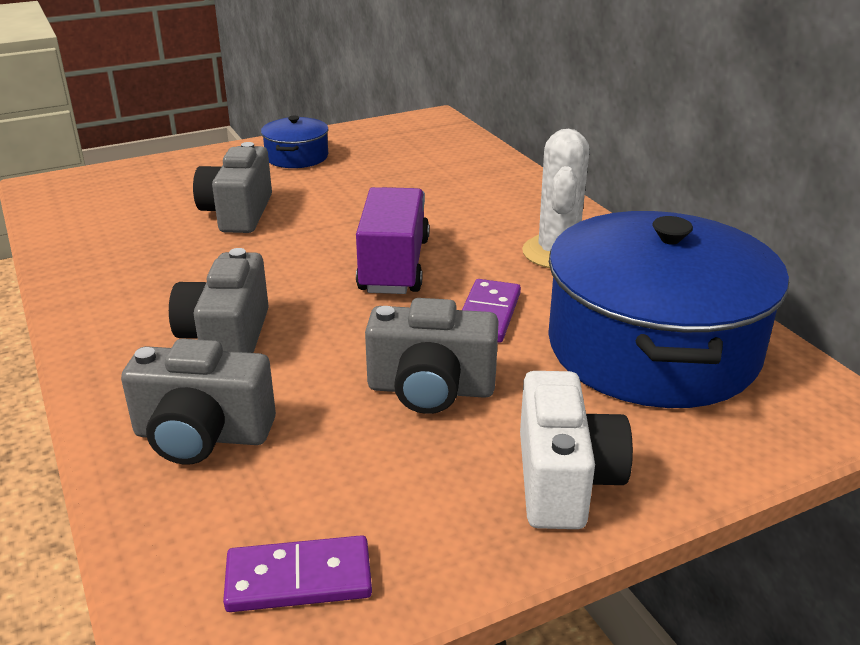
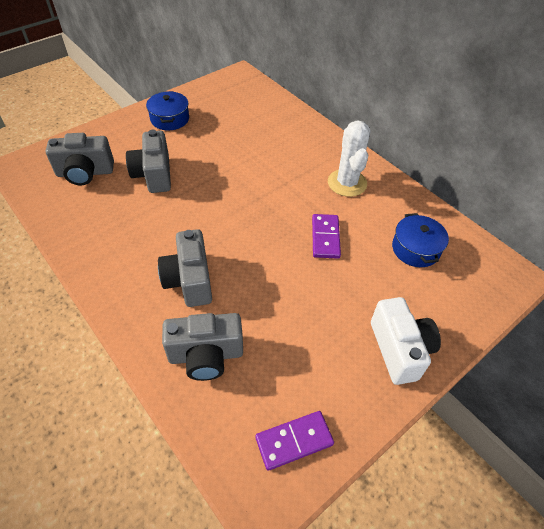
camera: 15 degrees left, 20 degrees up
(394, 265) = (262, 206): purple truck -> none
(431, 389) = (314, 299): grey camera -> grey camera (85, 173)
(652, 348) = (415, 249): blue pot -> blue pot, size x0.44

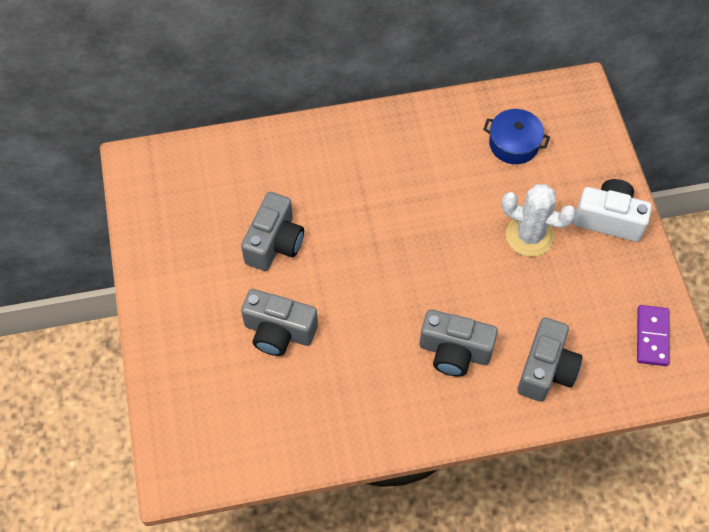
camera: 60 degrees left, 10 degrees up
(85, 173) = (233, 404): grey camera -> grey camera (274, 243)
(170, 119) = (182, 278): blue pot -> none
(325, 237) = (461, 210): purple domino -> none
(347, 183) = (398, 151): white cactus -> white cactus (529, 236)

